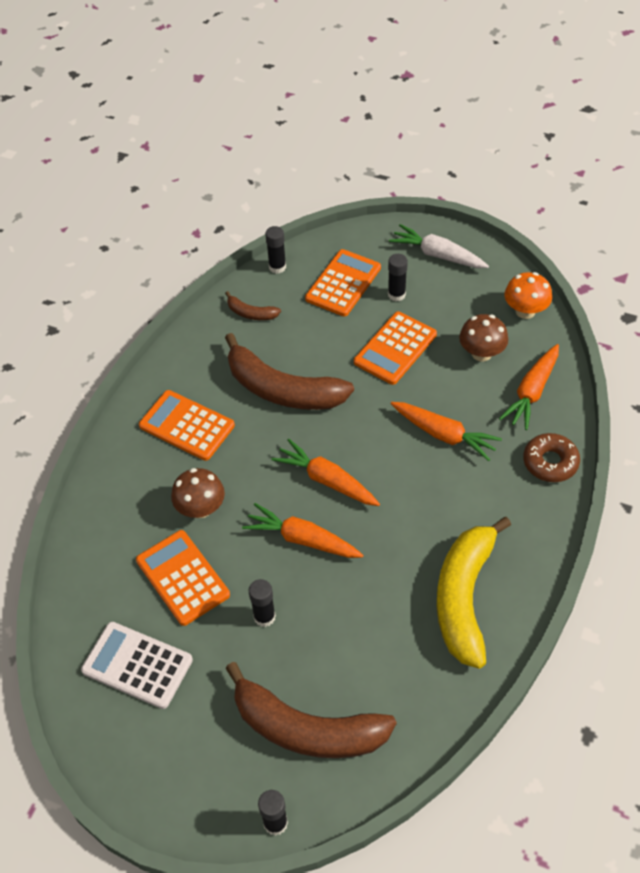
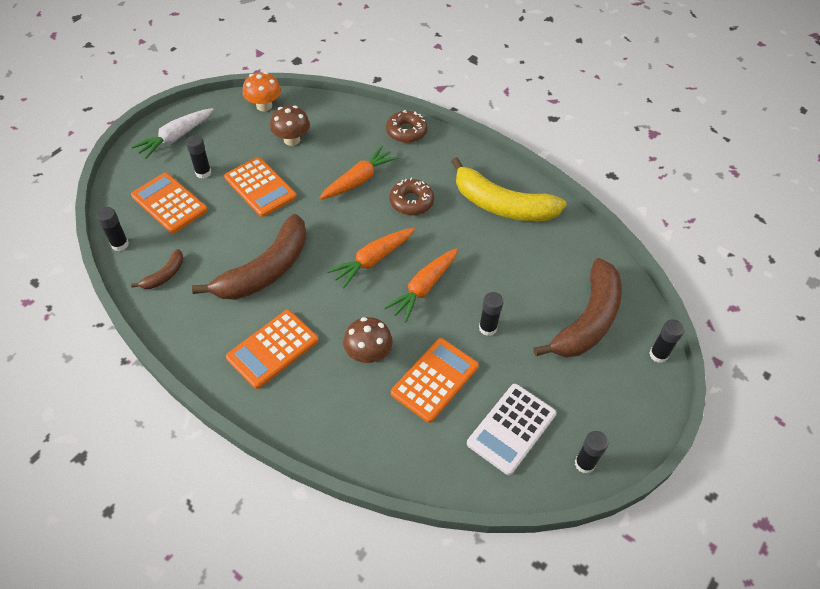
camera: 80 degrees left, 0 degrees up
(107, 749) = (584, 464): none -> black glue stick
(182, 578) = (435, 380): orange calculator -> orange calculator turned 150 degrees clockwise
(430, 496) = (411, 202): none -> brown donut
(532, 392) = (341, 123): orange carrot -> none

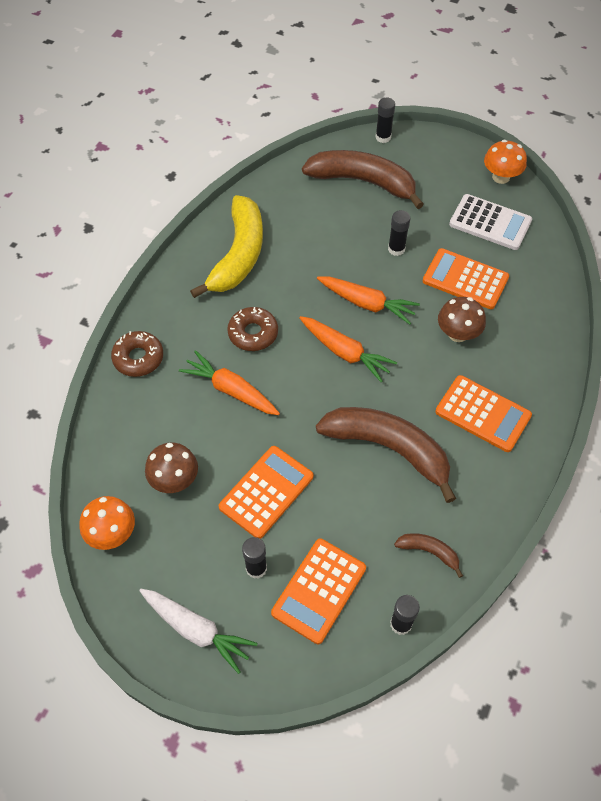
camera: 100 degrees left, 5 degrees up
(584, 464) = (501, 177): black glue stick -> orange mushroom

